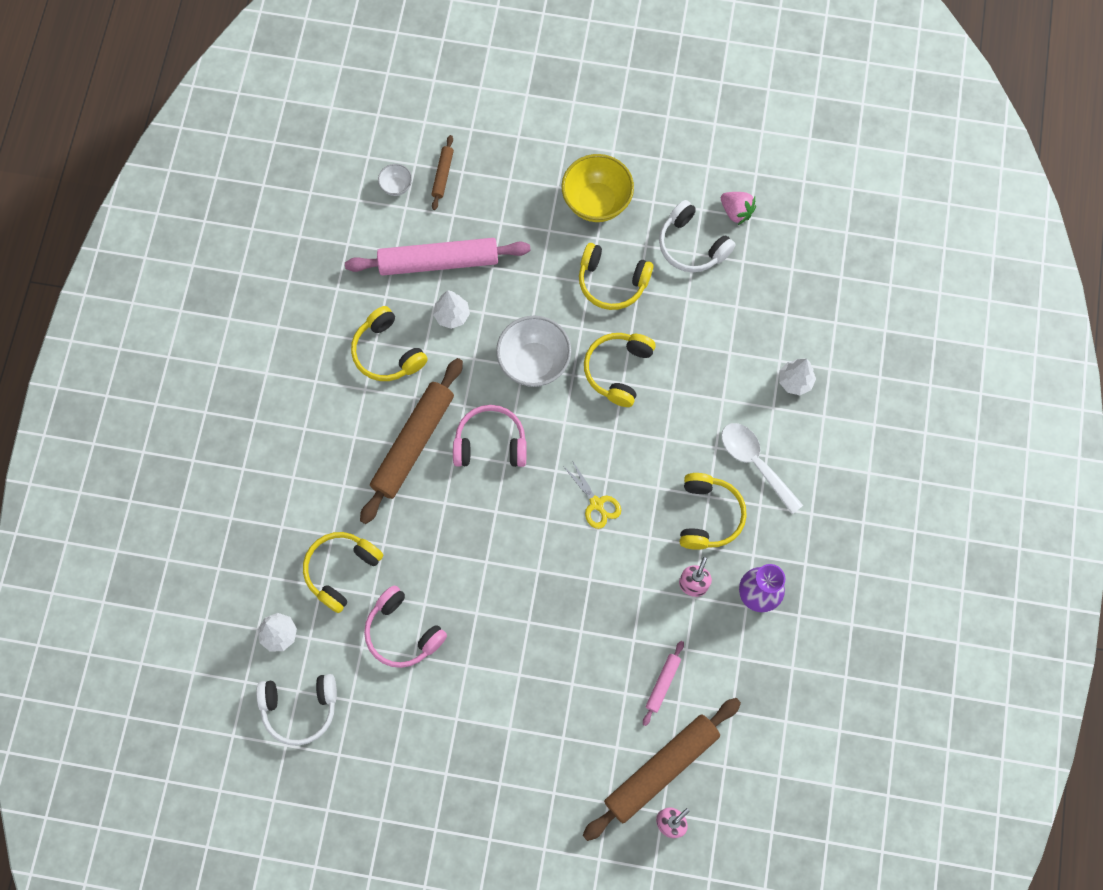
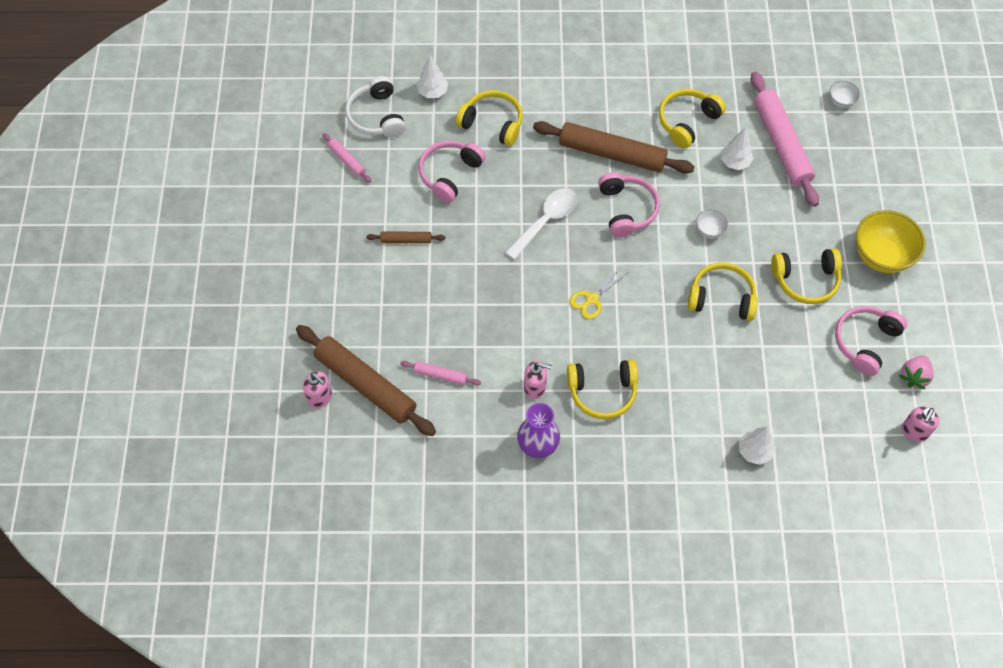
camera: 80 degrees right, 10 degrees down
(357, 753) = (347, 160): none -> pink rolling pin
(442, 175) = (864, 133): brown rolling pin -> brown rolling pin (406, 240)
(534, 363) = (709, 231): white bowl -> white bowl, size x0.48
(612, 282) = (805, 280): yellow headphones -> yellow headphones turned 105 degrees counterclockwise
(691, 245) = (865, 342): white headphones -> pink headphones
(755, 463) = (663, 425): white spoon -> white spoon (546, 221)
(794, 229) = (914, 432): none -> pink soap dispenser

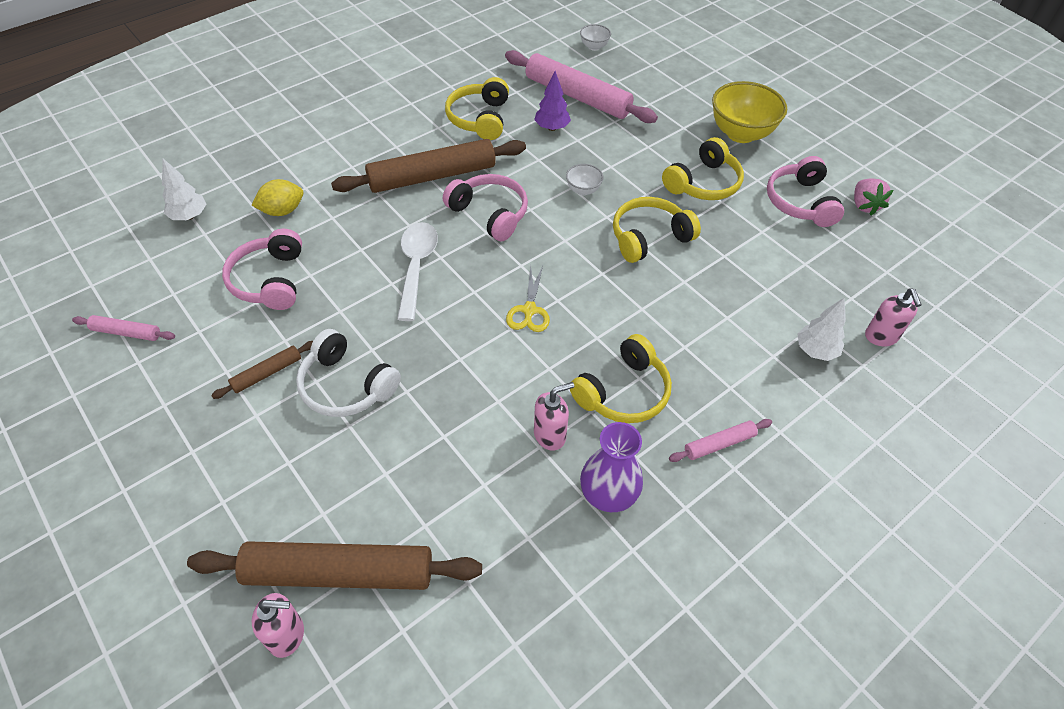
camera: 40 degrees left, 10 degrees down
(376, 116) = (134, 270): white headphones -> white headphones (346, 386)
(440, 375) = (428, 495): pink rolling pin -> pink rolling pin (719, 444)
(492, 123) = (282, 211): yellow headphones -> yellow lemon
(734, 162) = (551, 128): white tree -> purple tree
(914, 432) = (914, 247): pink soap dispenser -> pink soap dispenser (881, 337)

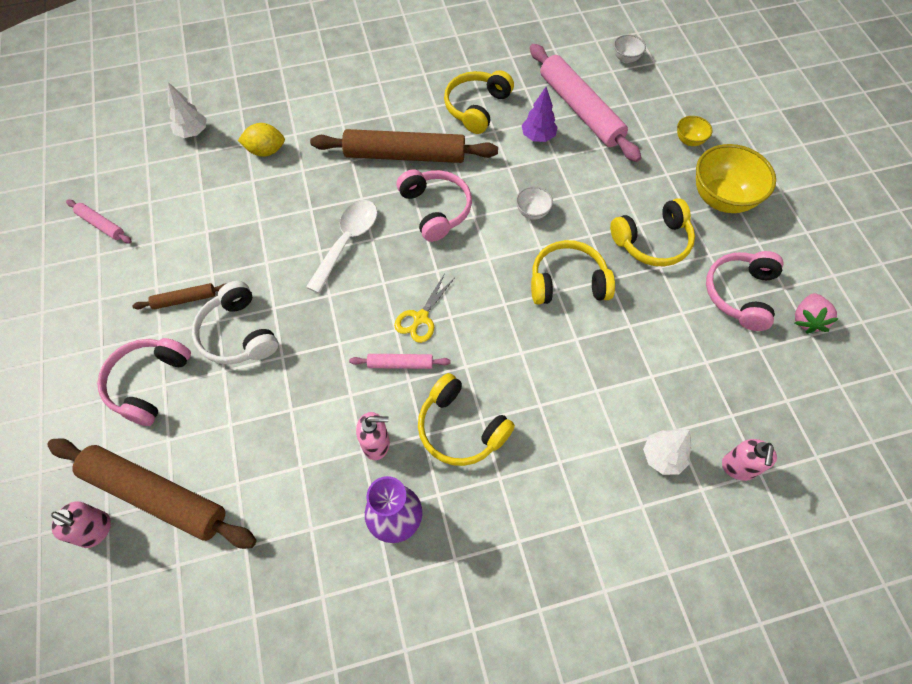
camera: 25 degrees right, 10 degrees up
(269, 280) = (225, 214): pink headphones -> pink headphones (148, 383)
(623, 392) = (460, 428): yellow headphones -> yellow headphones turned 60 degrees clockwise
(687, 97) = (689, 140): none -> yellow bowl
(719, 444) = (518, 512): pink rolling pin -> pink rolling pin (400, 364)

